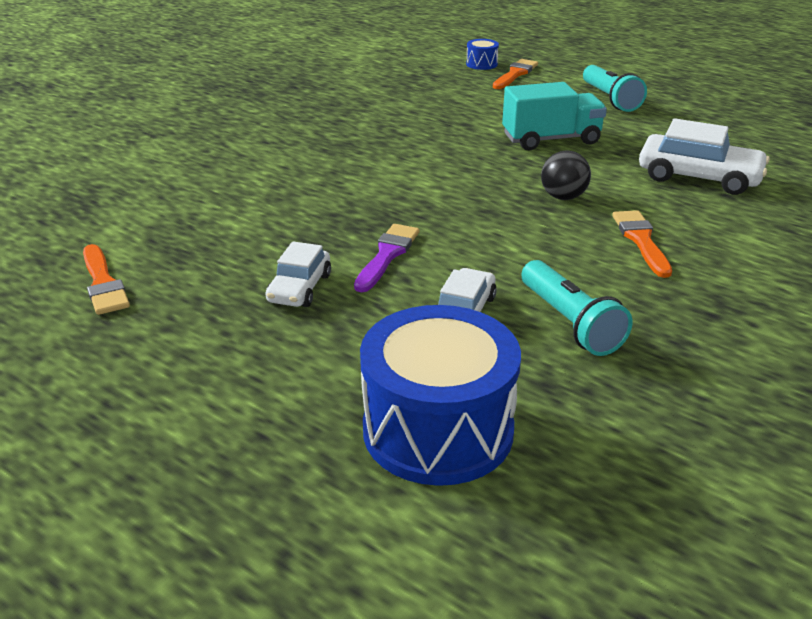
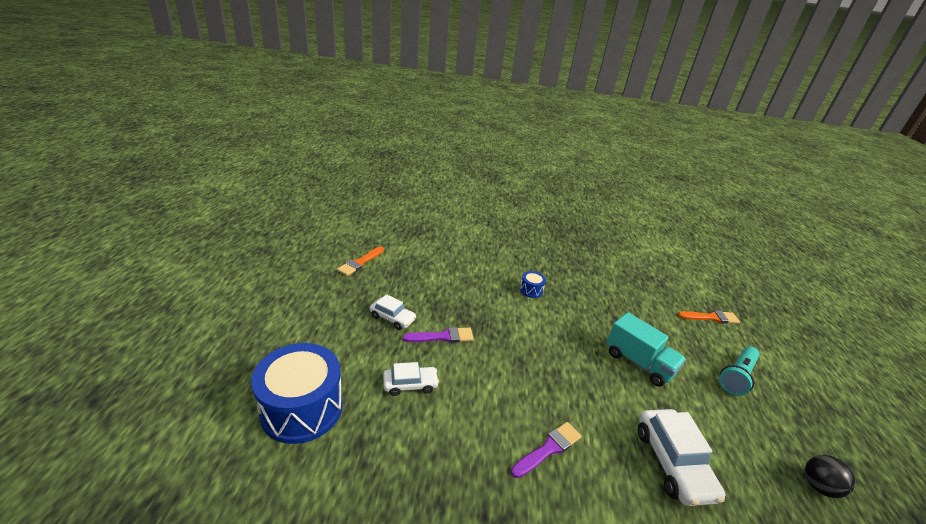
camera: 55 degrees right, 0 degrees up
(300, 288) = (392, 318): white car -> white car turned 135 degrees counterclockwise
(481, 64) = (704, 298): blue drum -> blue drum (531, 290)
(563, 197) = (568, 391): black ball -> black ball (818, 486)
(570, 322) = (426, 436): turquoise flashlight -> none
(641, 240) = (548, 448): orange brush -> purple brush

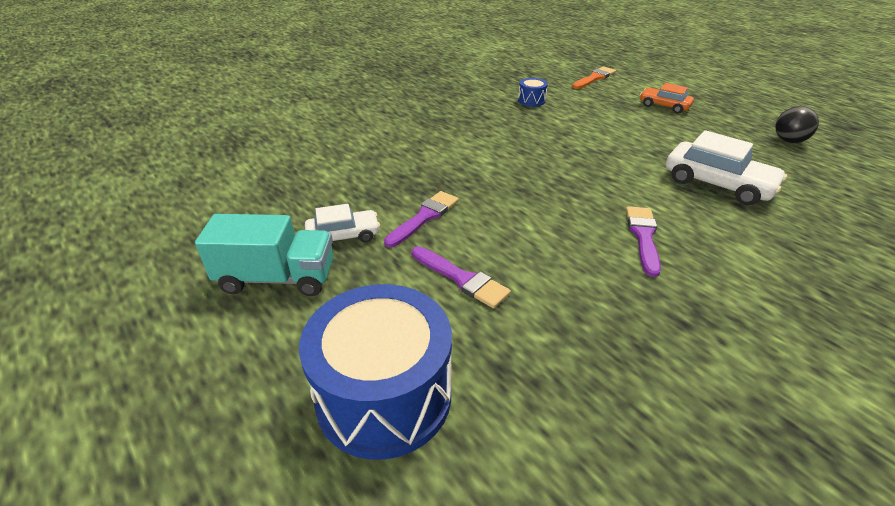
camera: 40 degrees left, 5 degrees up
(360, 262) = (209, 208): orange brush -> none
(410, 384) = (462, 279): white car -> purple brush
(531, 290) = (442, 131): blue drum -> blue drum (531, 100)
(638, 363) = (601, 135): turquoise truck -> turquoise truck (277, 278)
(737, 376) = (664, 106): turquoise flashlight -> orange car

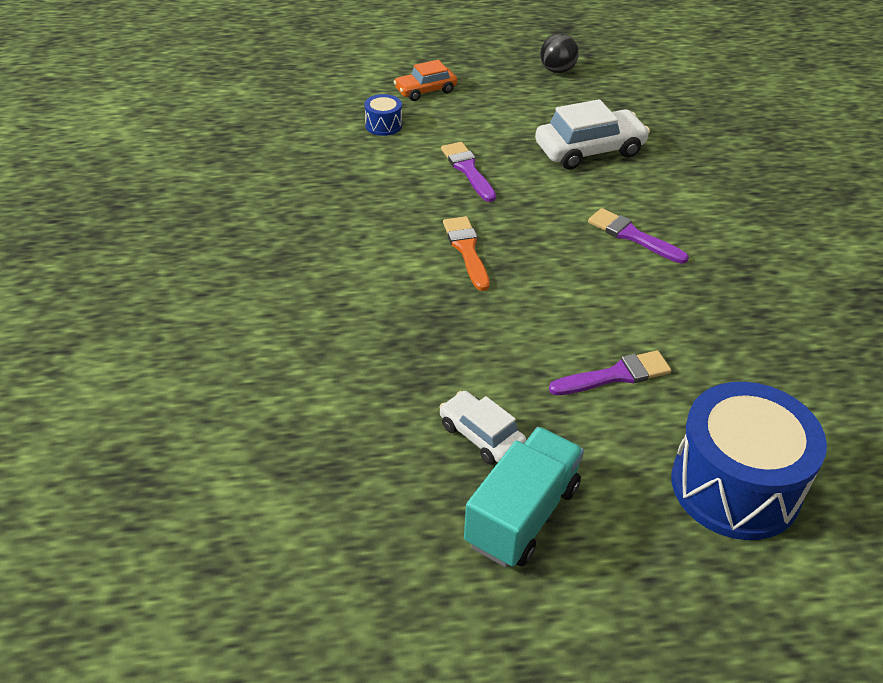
camera: 60 degrees left, 5 degrees up
(343, 236) = (481, 435): white car -> white car turned 60 degrees counterclockwise
(424, 217) = (494, 359): purple brush -> purple brush (467, 170)
(531, 100) = (313, 164): blue drum -> blue drum (383, 125)
(594, 78) = (309, 93): orange brush -> orange brush (466, 250)

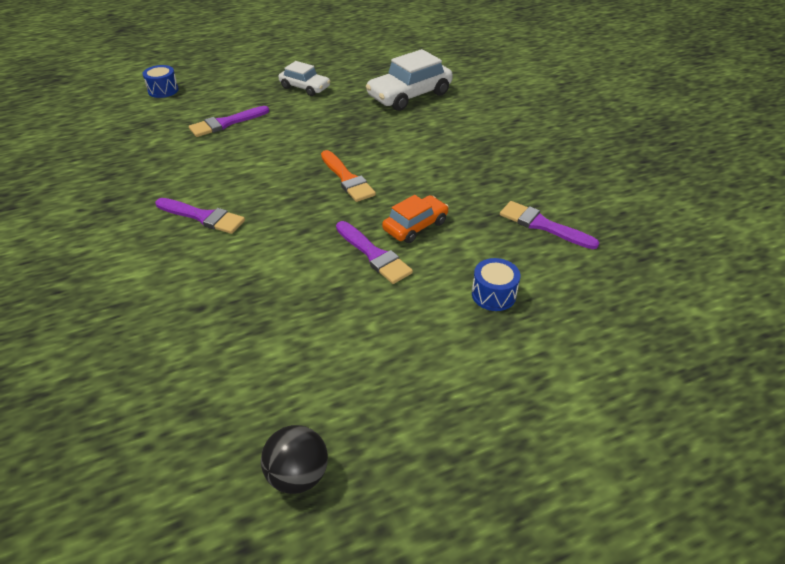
camera: 165 degrees right, 0 degrees up
(296, 165) = (542, 225): none -> purple brush
(425, 90) = (478, 369): orange car -> orange car (415, 226)
(522, 515) = (277, 67): turquoise truck -> none
(589, 150) = (243, 311): white car -> white car (409, 95)
(735, 486) = (163, 90): blue drum -> blue drum, size x0.43

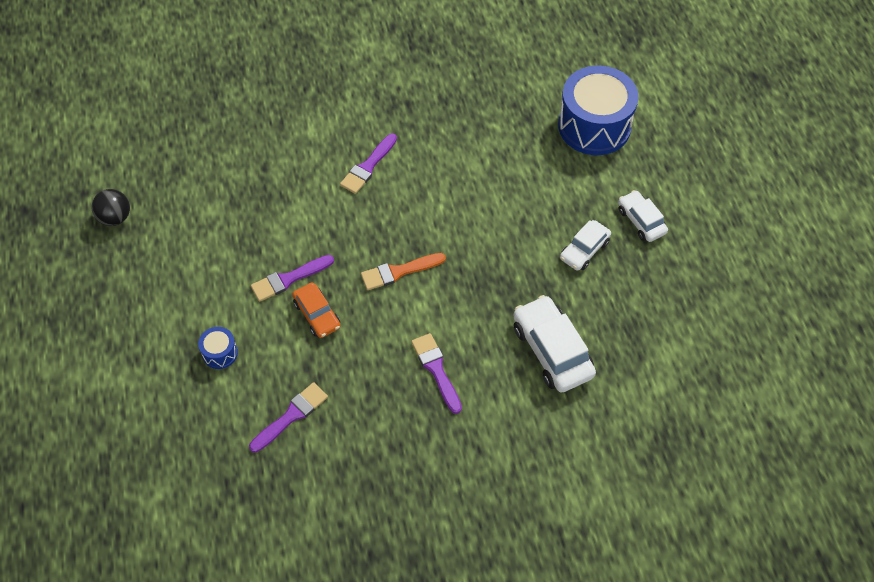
camera: 100 degrees right, 15 degrees up
(163, 90) = (594, 126): blue drum -> blue drum, size x2.34
(226, 123) = (517, 179): purple brush -> purple brush (436, 369)
(272, 66) = (641, 221): none -> white car

